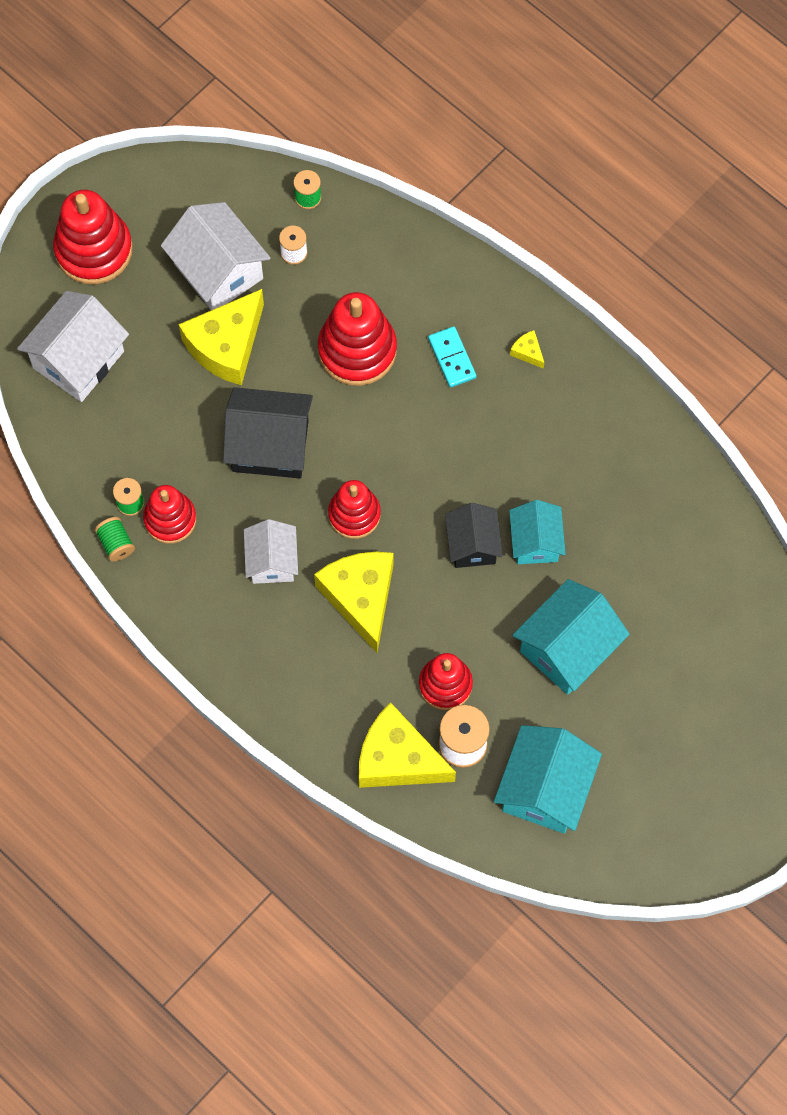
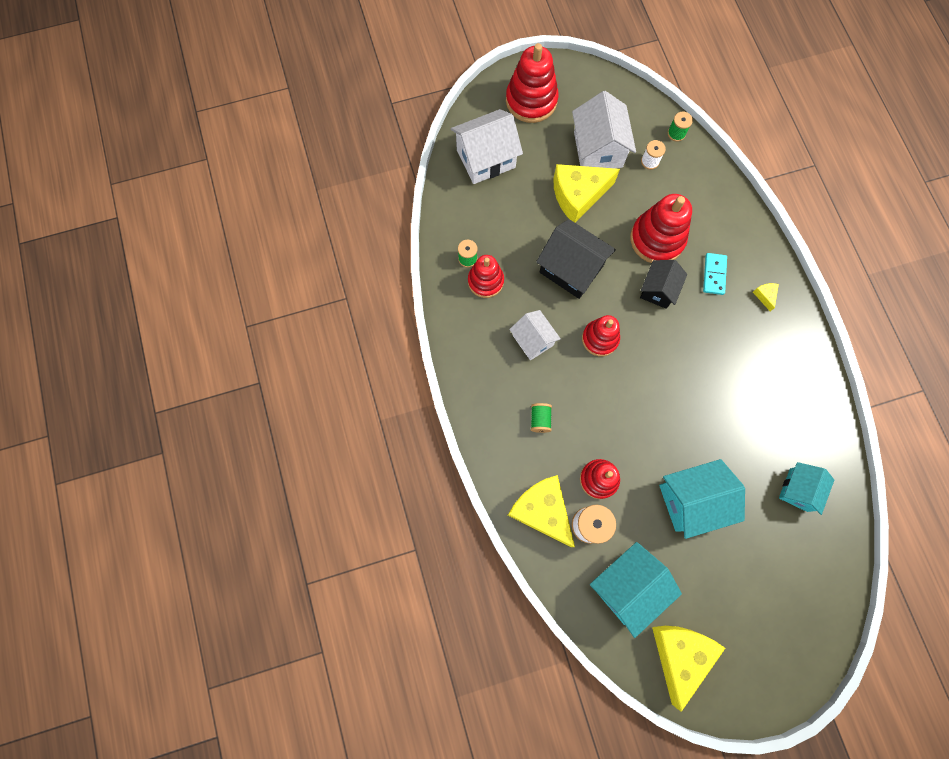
camera: 30 degrees right, 5 degrees up
(116, 543) = (445, 278): green spool -> green spool (540, 419)
(272, 561) = (533, 340): white house -> white house turned 60 degrees counterclockwise
(360, 598) = (575, 393): yellow cheese -> yellow cheese (679, 654)
(472, 545) = (665, 398): black house -> black house (658, 290)
(535, 542) = (707, 419): turquoise house -> turquoise house (798, 490)

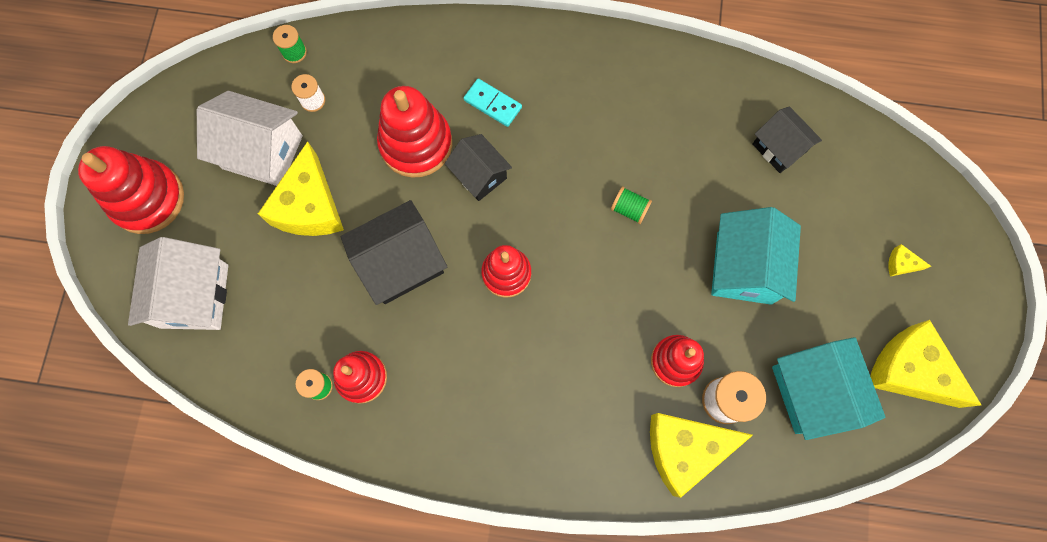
camera: 65 degrees left, 0 degrees up
(533, 340) = (468, 355): white house -> none
(540, 419) = (573, 396): green spool -> green spool (629, 209)
(765, 296) = (545, 63): yellow cheese -> yellow cheese (901, 264)
(798, 490) = (779, 148): turquoise house -> black house

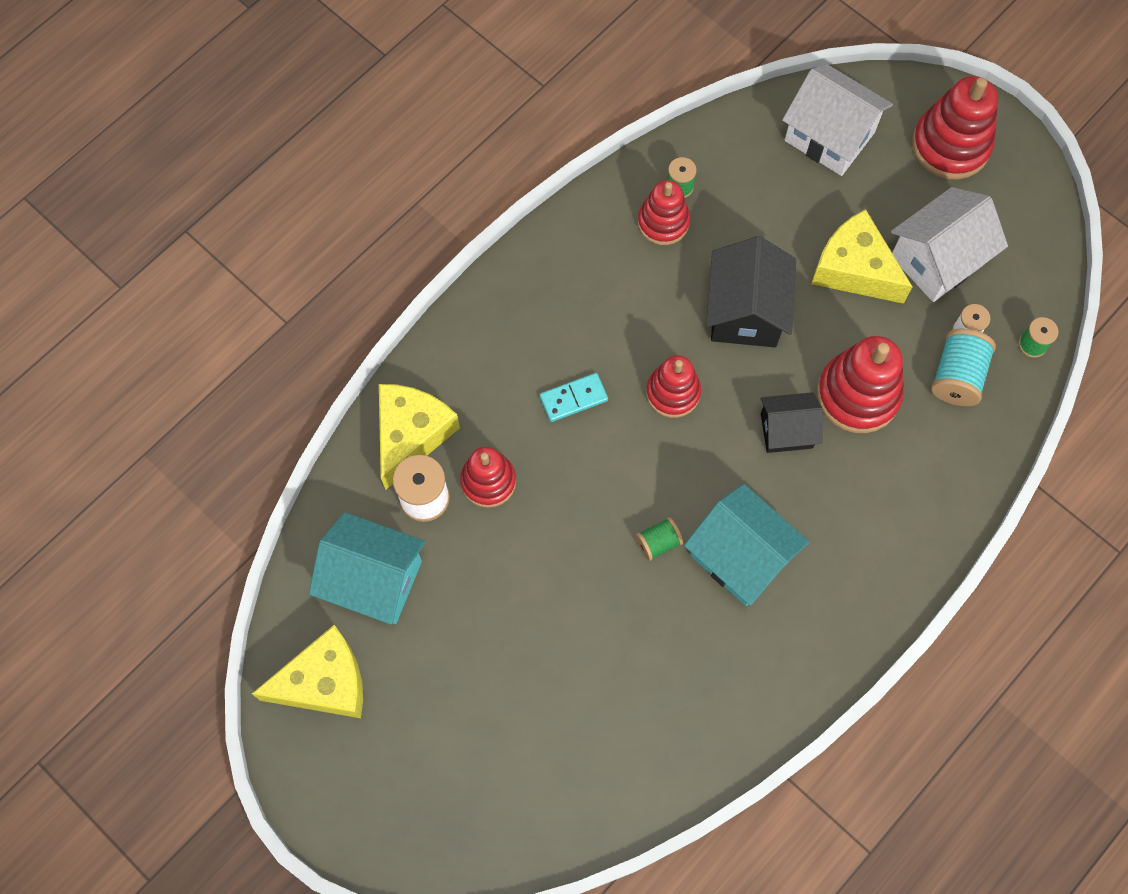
camera: 125 degrees right, 5 degrees down
(355, 87) = (957, 376): none -> turquoise spool
(492, 104) = (855, 490): turquoise domino -> turquoise domino (573, 398)
(744, 268) = (526, 606): turquoise house -> turquoise house (740, 556)
(779, 148) = (620, 736): black house -> none
(901, 264) = (421, 760): yellow cheese -> none

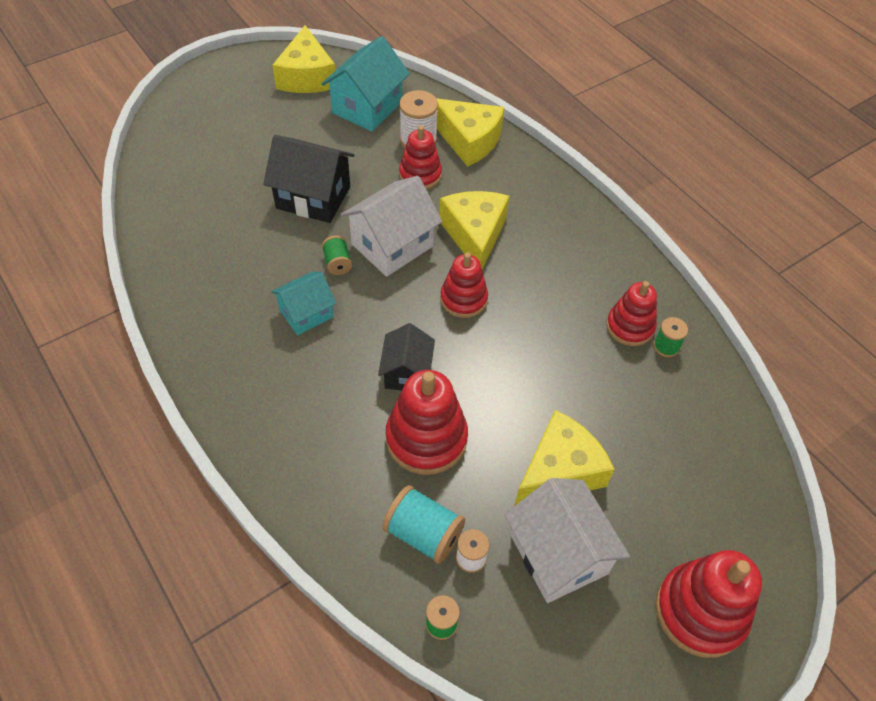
camera: 100 degrees right, 15 degrees down
(573, 398) = (474, 235): turquoise domino -> yellow cheese
(740, 556) = (306, 313): turquoise house -> turquoise house, size x0.63
(745, 311) = (529, 369): black house -> black house (313, 197)
(829, 136) = (716, 488): white house -> white house (392, 245)

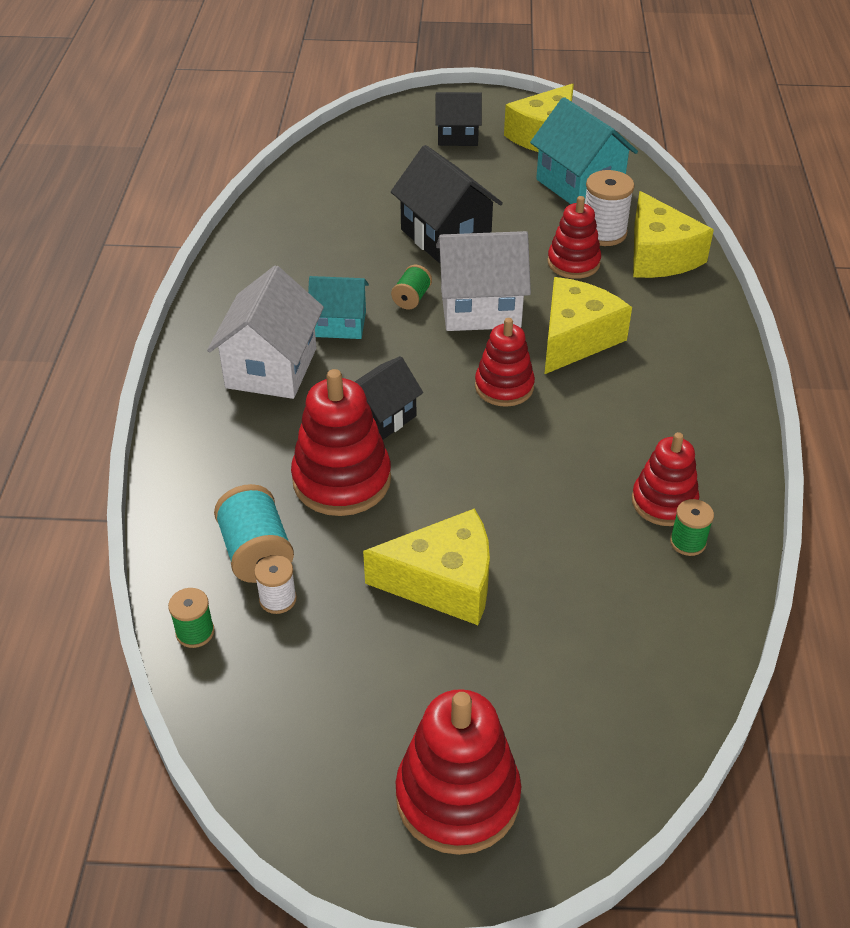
camera: 40 degrees right, 10 degrees down
(242, 105) = (457, 136): none -> black house
(367, 107) = (579, 185): turquoise house -> turquoise house turned 75 degrees clockwise
(558, 554) = (364, 650): white house -> white house (271, 368)

